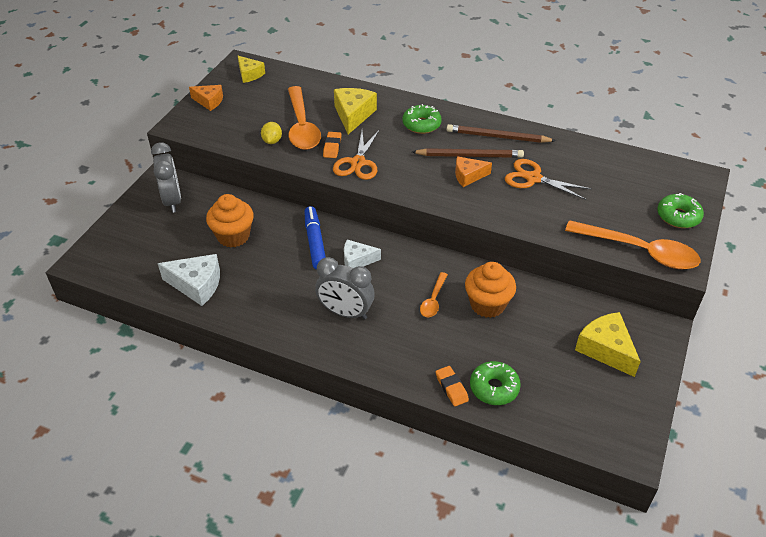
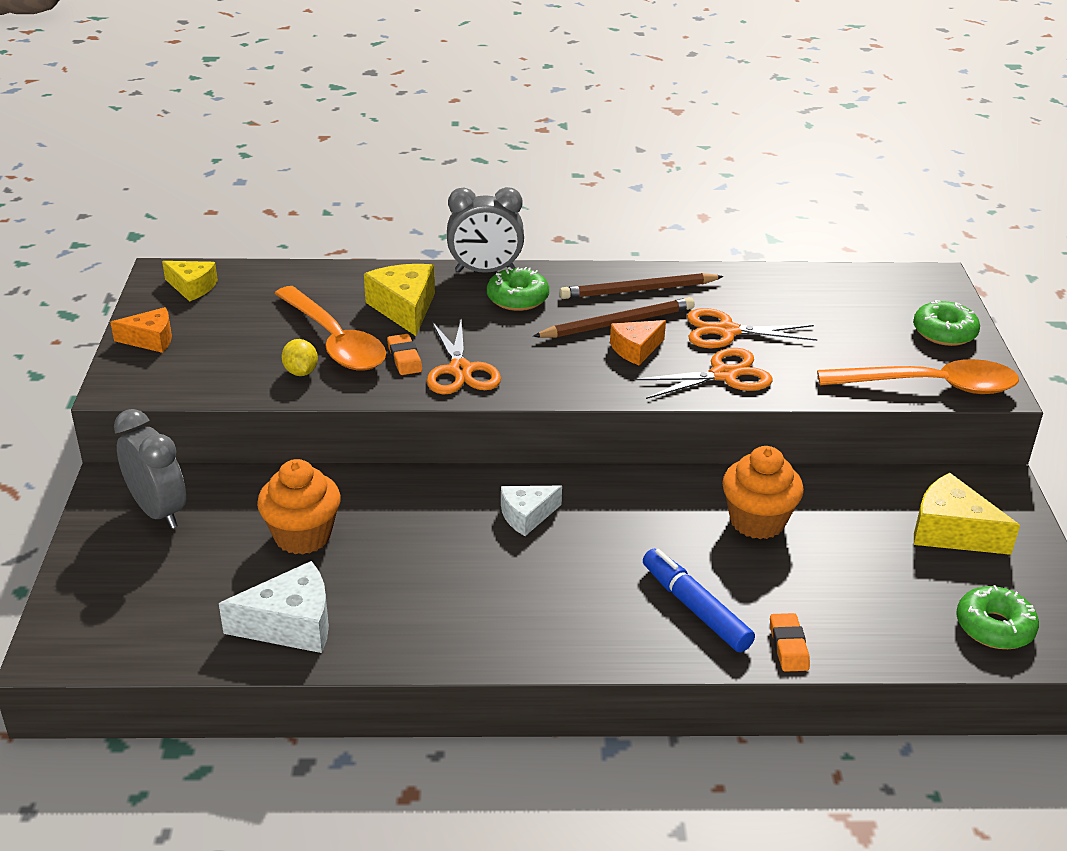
camera: 25 degrees left, 10 degrees down
(315, 242) = (443, 508): blue marker -> blue marker (695, 608)
(345, 313) = (561, 593): grey clock -> grey clock (485, 271)
(433, 300) = (678, 537): orange spoon -> none
(451, 388) = (788, 646): orange eraser -> orange eraser turned 45 degrees clockwise
(494, 388) = (845, 627): green donut -> green donut (994, 627)
(510, 207) = (723, 375): none -> orange scissors

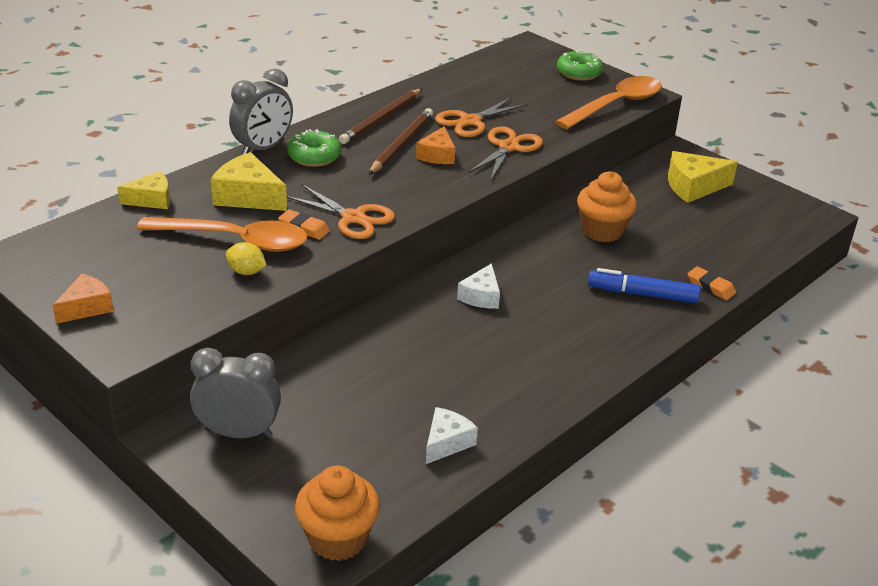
camera: 45 degrees left, 0 degrees up
(192, 287) = (54, 255): yellow cheese -> yellow cheese (151, 200)
(291, 624) = (447, 442): white cheese -> white cheese, size x0.65
(303, 536) = (366, 387): orange cupcake -> orange cupcake (338, 539)
(994, 627) = (775, 224): green donut -> none

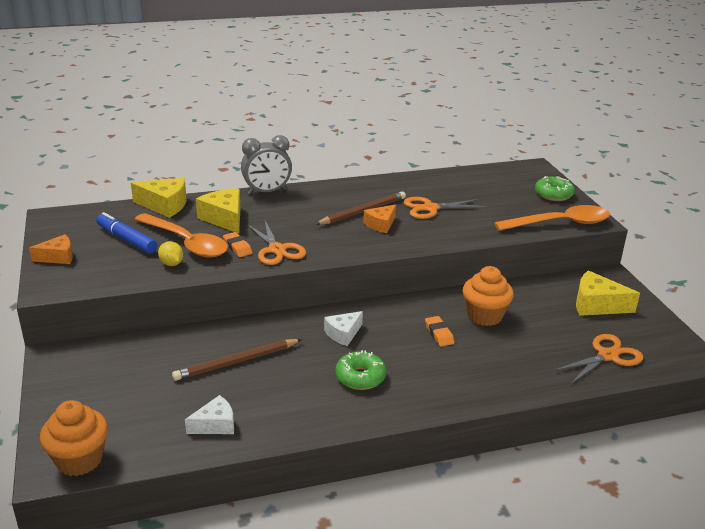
camera: 30 degrees right, 5 degrees down
(151, 200) = (165, 205): yellow cheese -> yellow cheese, size x1.53
(238, 433) = (93, 368): grey clock -> none
(314, 156) = (294, 205): green donut -> green donut (360, 377)
(382, 119) = (367, 192): brown pencil -> brown pencil (237, 362)
(508, 147) = (440, 232): orange scissors -> orange scissors (607, 356)
(642, 294) = (470, 371): blue marker -> blue marker (126, 239)
(710, 287) = (535, 384): orange eraser -> orange eraser (439, 334)

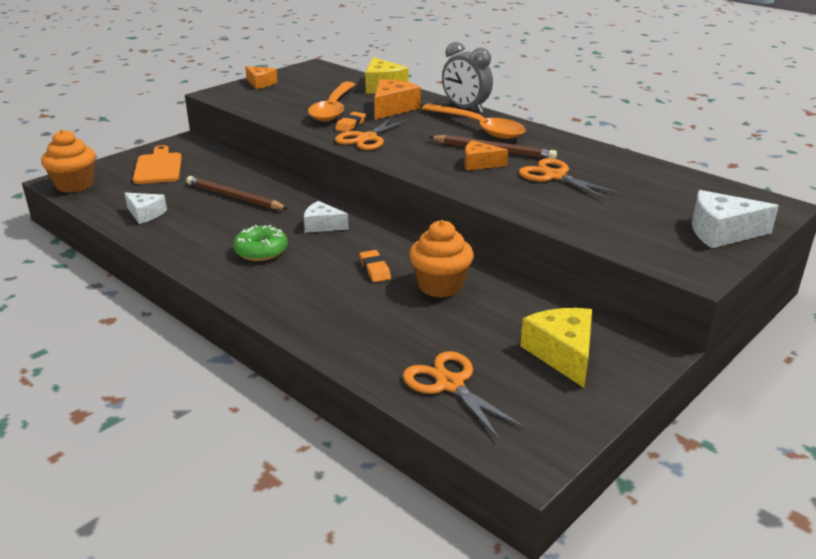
camera: 60 degrees right, 0 degrees up
(105, 390) = (158, 167): none -> orange cutting board
(126, 239) = (312, 92): blue marker -> none
(171, 264) = (294, 113): yellow lemon -> none
(224, 218) = (392, 108): yellow cheese -> orange cheese
(439, 334) = (375, 269): orange eraser -> orange eraser turned 60 degrees counterclockwise
(553, 194) = (721, 232): green donut -> white cheese
(560, 223) = (647, 251): orange spoon -> orange spoon (478, 128)
(607, 356) = (450, 384): orange scissors -> orange scissors turned 150 degrees counterclockwise

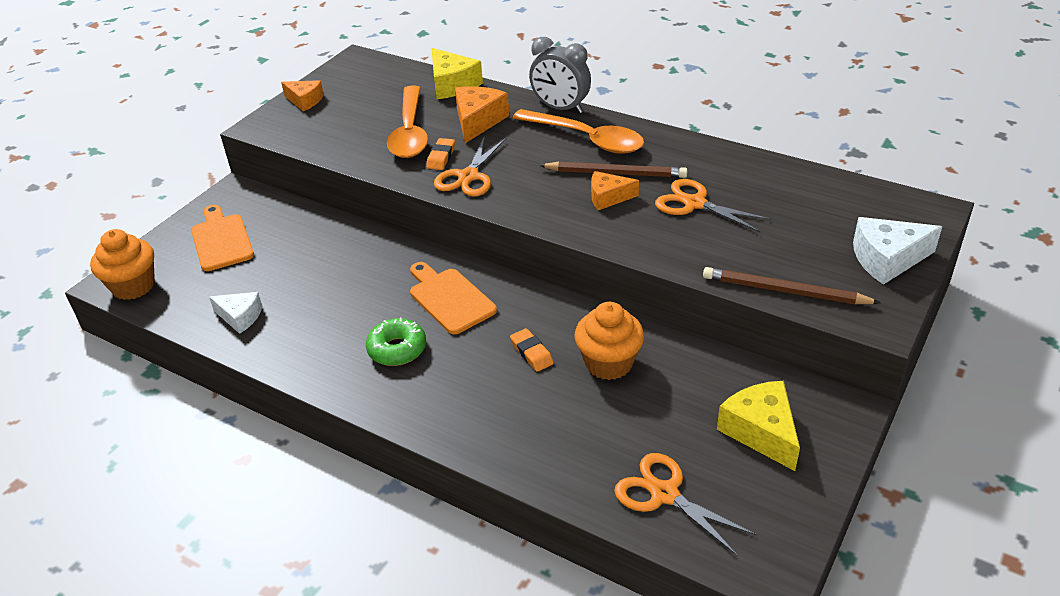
camera: 10 degrees left, 10 degrees up
(234, 197) = (332, 272): brown pencil -> brown pencil (785, 291)
(322, 225) = (449, 298): white cheese -> orange cutting board

